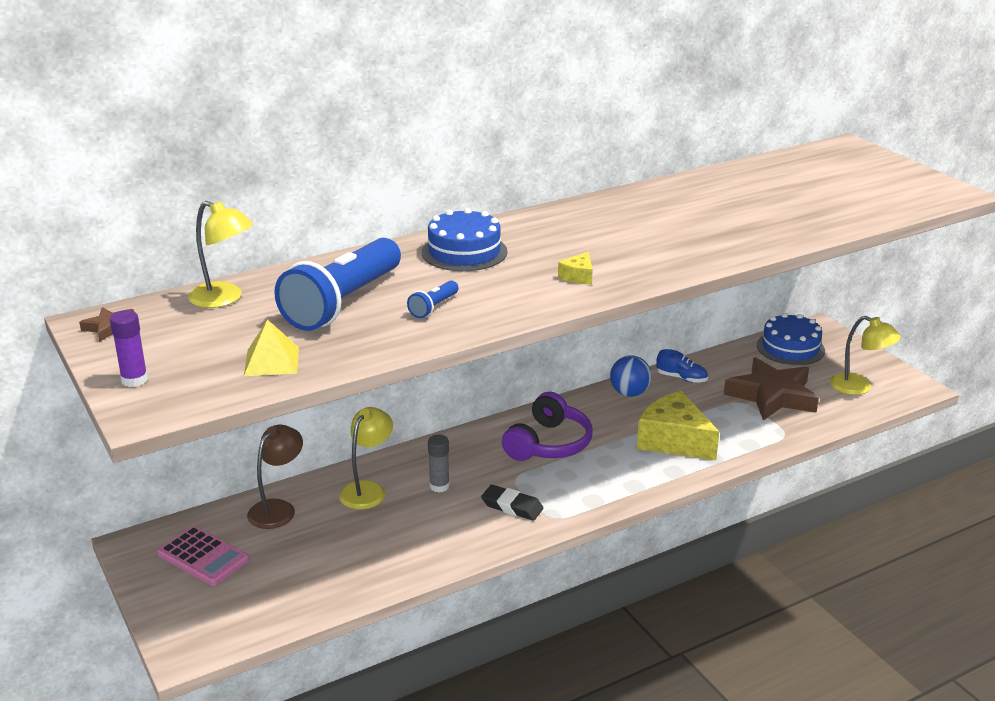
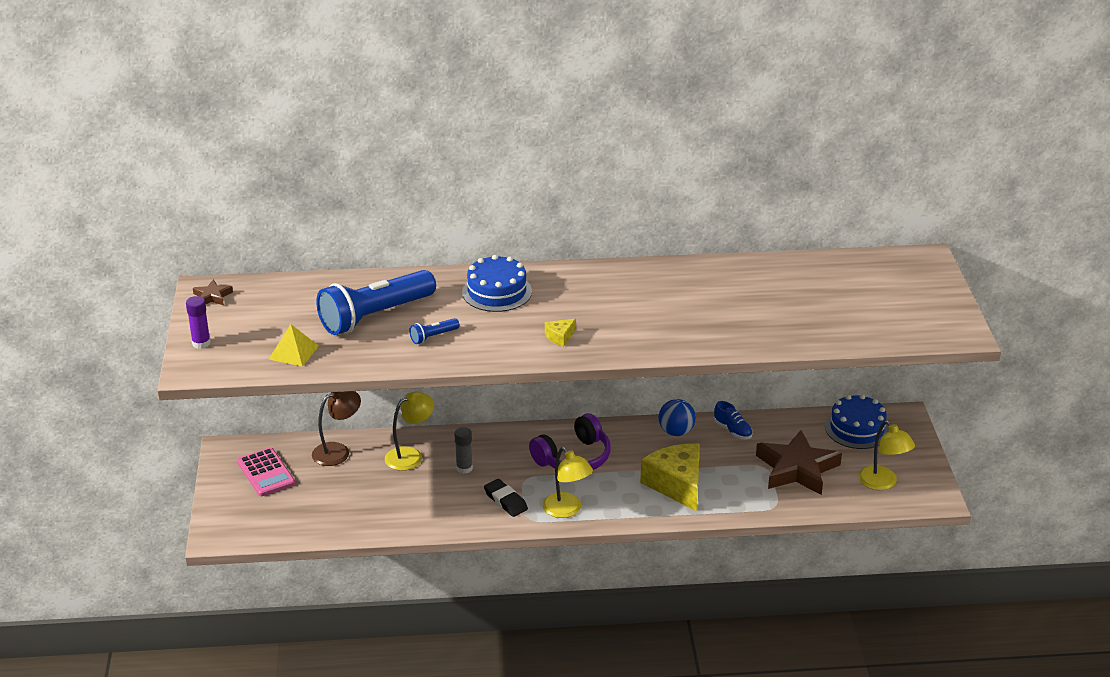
camera: 25 degrees right, 5 degrees up
(224, 299) = (300, 291): yellow lamp -> yellow lamp (567, 510)

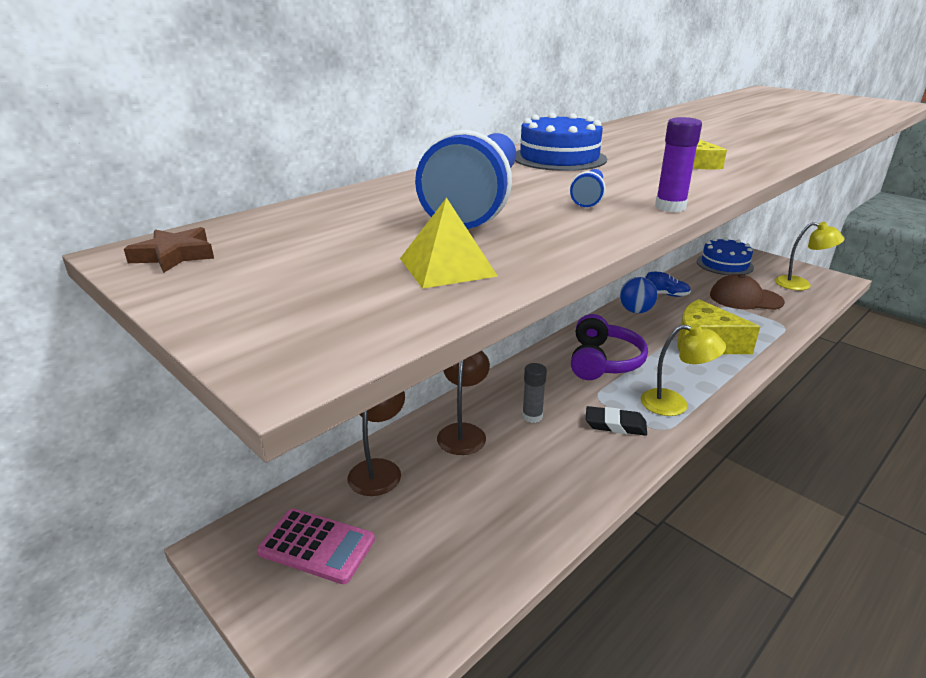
camera: 40 degrees left, 5 degrees down
(201, 343) = (248, 313): purple glue stick -> purple glue stick (670, 207)
(410, 455) = (463, 432): yellow lamp -> brown lamp
(797, 469) = (745, 298): brown star -> brown cap

